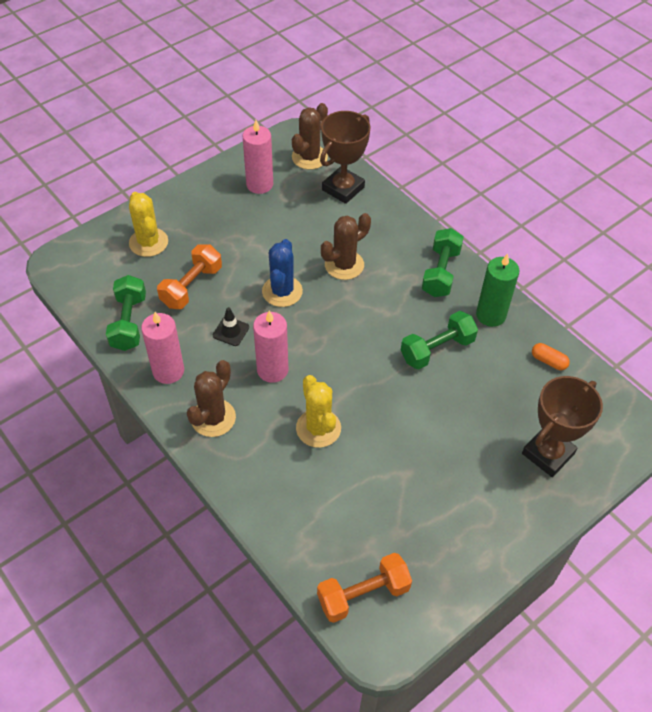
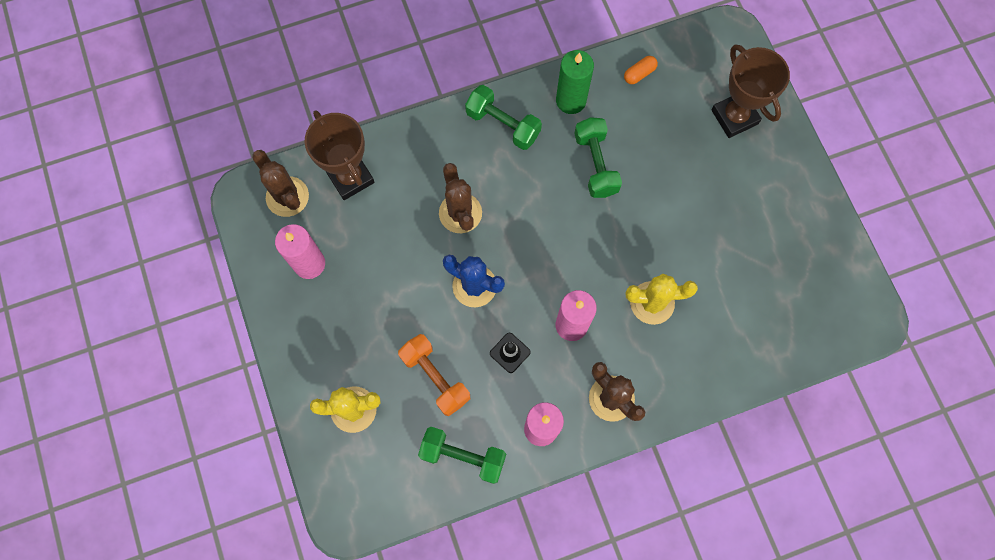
camera: 70 degrees left, 20 degrees up
(363, 594) = (826, 319): orange dumbbell -> none

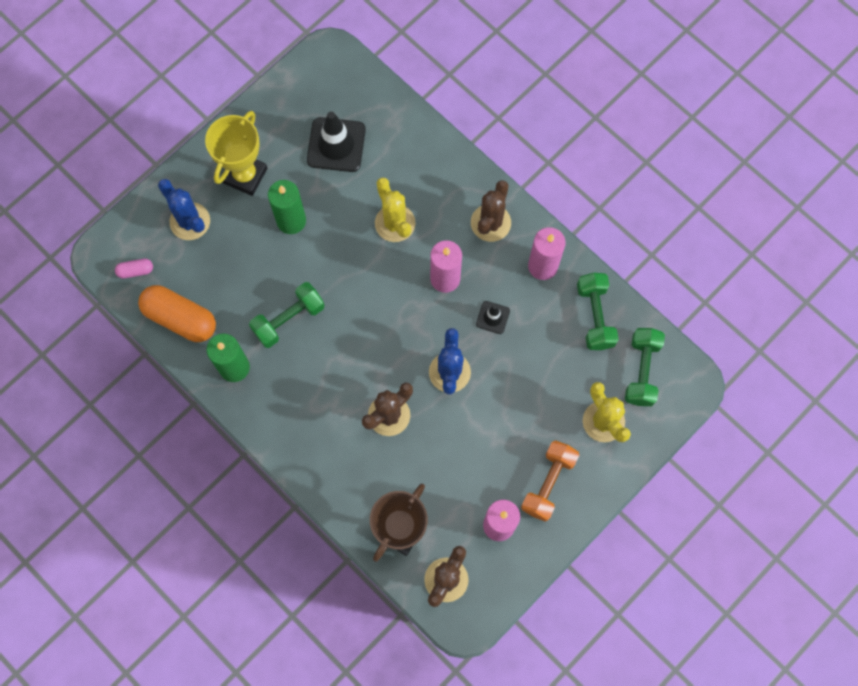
camera: 115 degrees left, 0 degrees up
(435, 377) = (543, 367): orange dumbbell -> orange dumbbell (548, 483)
(503, 124) = (285, 417): green dumbbell -> green dumbbell (641, 371)
(639, 73) = (180, 318): orange capsule -> orange capsule, size x2.16
(697, 207) = (291, 220): none -> green candle
(703, 54) = (135, 271): none -> pink capsule
(734, 117) = (190, 221): brown trophy -> blue cactus
(763, 184) = (245, 175): none -> yellow trophy
(763, 283) = (336, 145): none -> black traffic cone

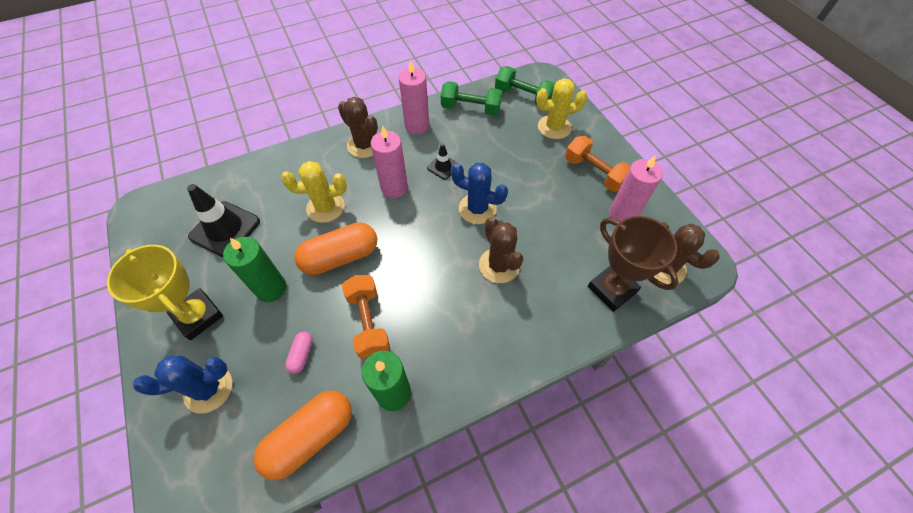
camera: 70 degrees left, 15 degrees down
(135, 271) = (225, 474): pink capsule -> pink capsule (302, 355)
(289, 319) = (368, 322): green dumbbell -> orange dumbbell
(344, 264) = (340, 257): none -> orange capsule

